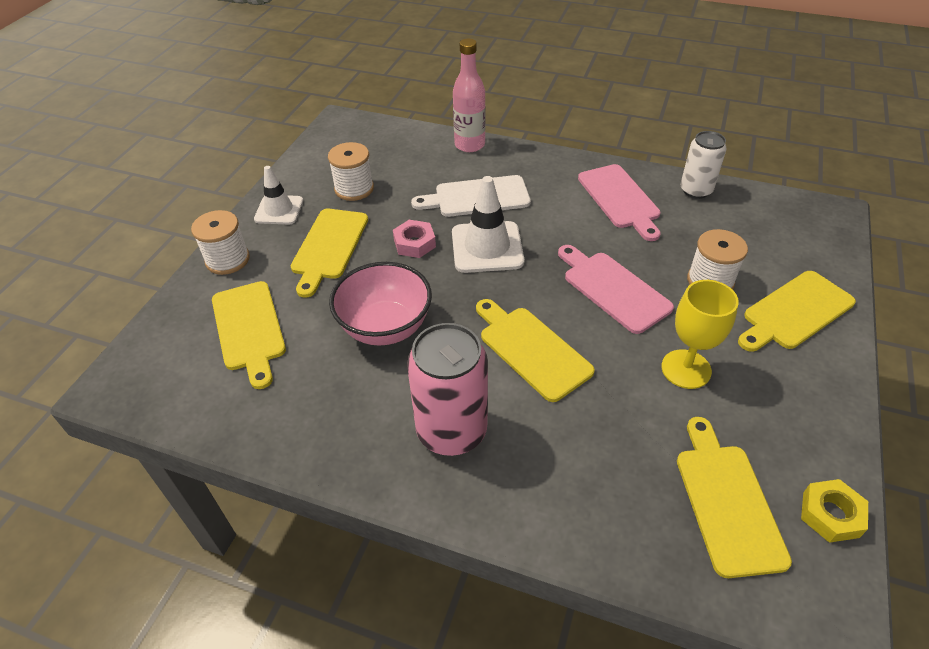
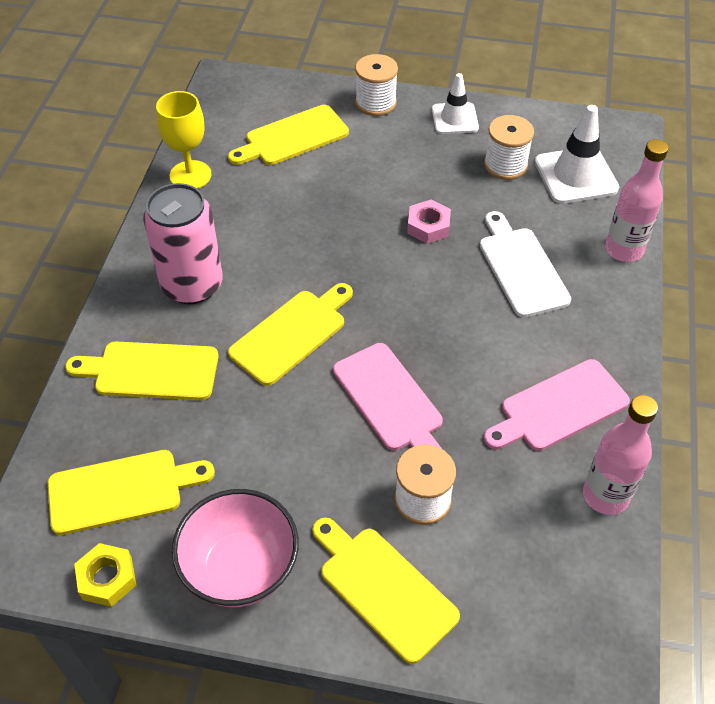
camera: 80 degrees right, 5 degrees up
(329, 247) = (408, 165): yellow cutting board -> yellow cutting board (151, 371)
(385, 327) = (306, 223): pink bowl -> pink bowl (240, 568)
(487, 247) = (435, 285): white traffic cone -> white traffic cone (576, 175)
(613, 289) = (390, 401): pink cutting board -> pink cutting board turned 105 degrees clockwise
(686, 369) = (279, 466): yellow goblet -> yellow goblet (190, 175)
(696, 190) = (605, 495): white can -> pink bottle

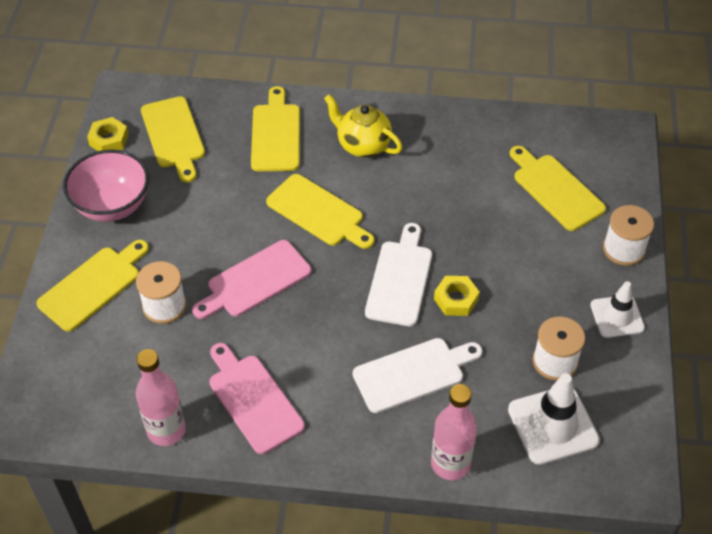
camera: 85 degrees right, 0 degrees up
(190, 175) = (489, 126): yellow goblet -> none
(192, 285) = (363, 145): pink can -> yellow teapot
(398, 268) = (400, 279): none -> white cutting board
(428, 226) = (456, 299): pink nut -> yellow nut

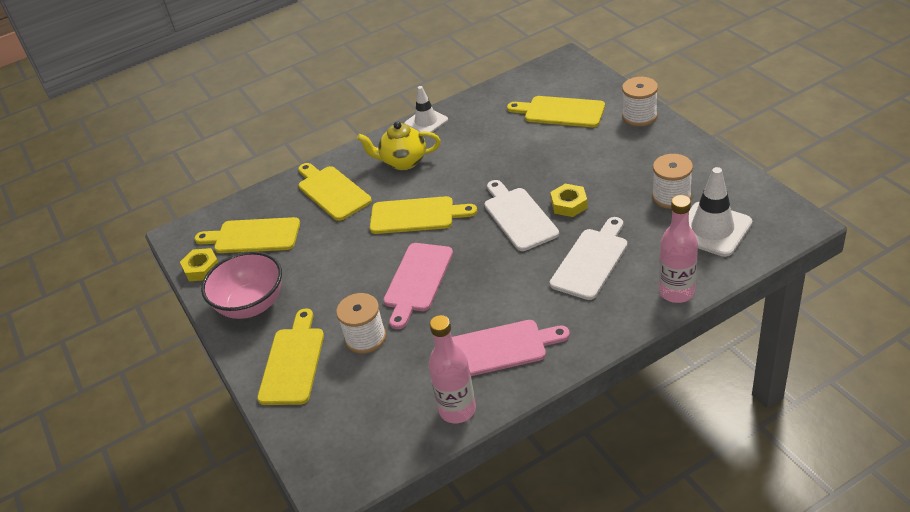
camera: 30 degrees left, 10 degrees down
(174, 135) = (253, 236): yellow cutting board -> yellow cutting board turned 150 degrees clockwise
(253, 400) = (500, 348): pink cutting board -> pink cutting board turned 150 degrees clockwise
(617, 316) = (678, 151): white traffic cone -> white traffic cone (426, 122)

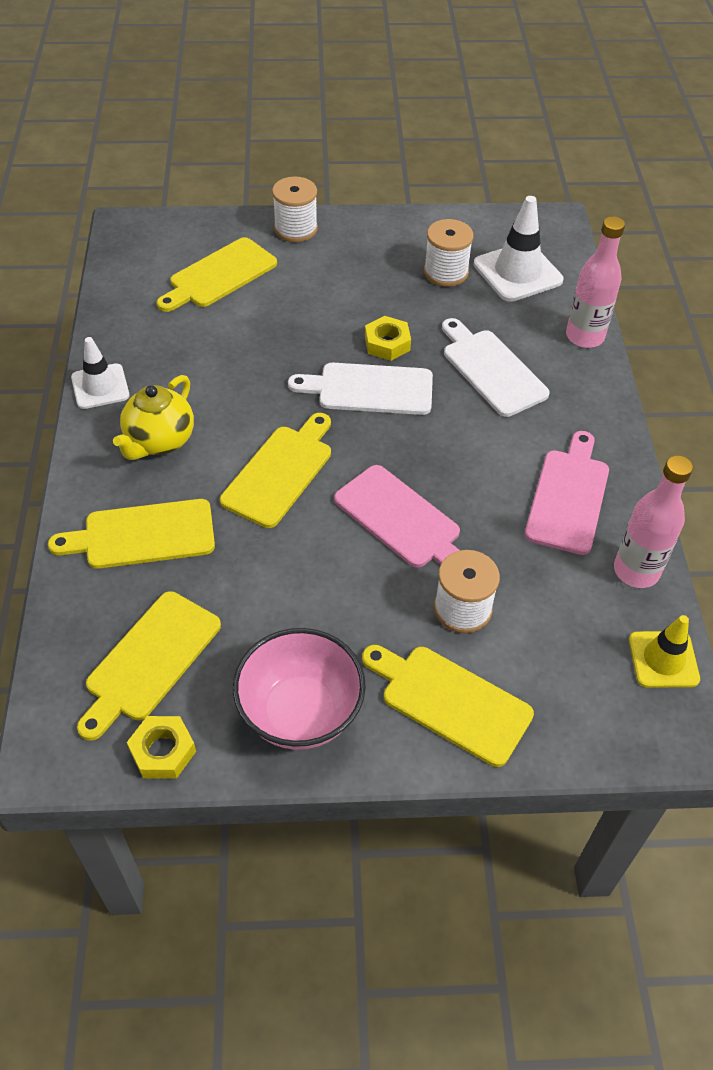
camera: 70 degrees left, 10 degrees up
(388, 453) = (663, 659): none -> yellow traffic cone

